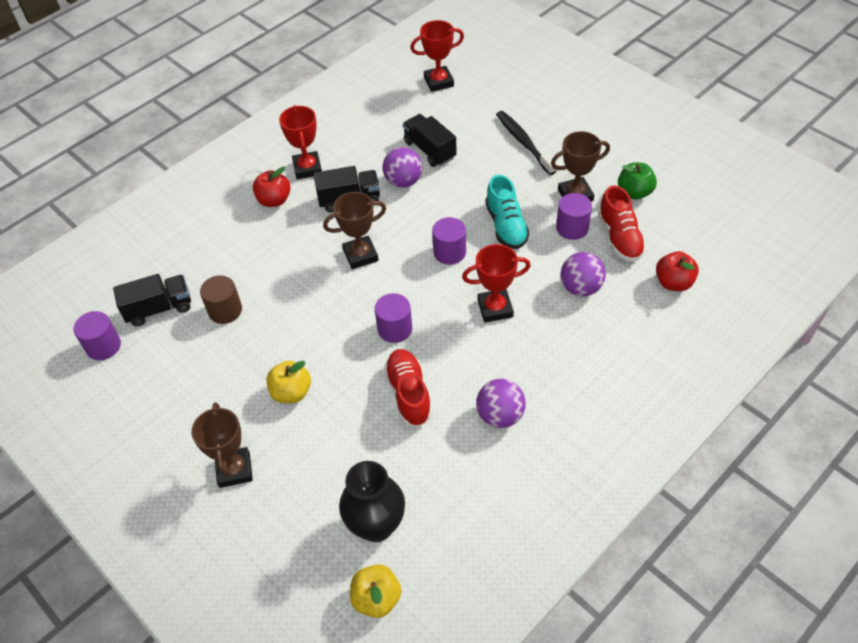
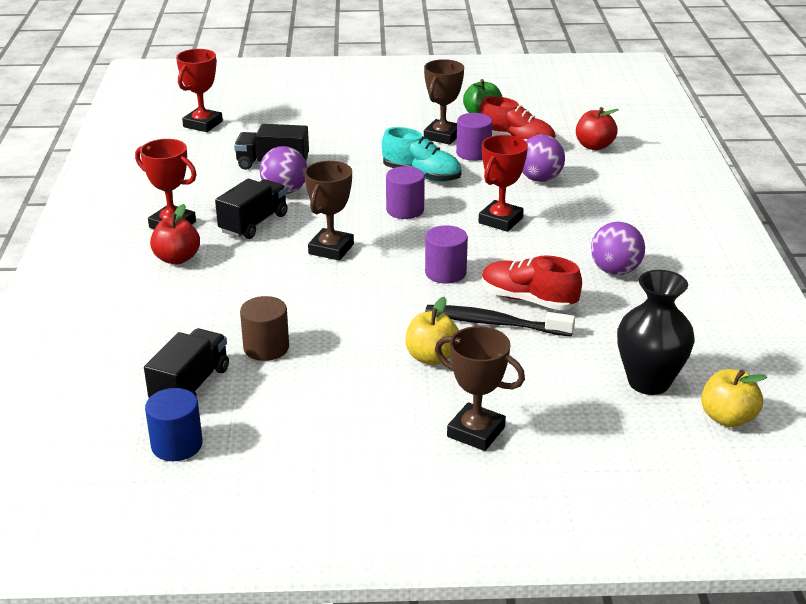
camera: 50 degrees left, 20 degrees down
(103, 346) = (177, 445): purple cylinder -> blue cylinder
(524, 142) = (347, 127): black toothbrush -> black toothbrush (494, 323)

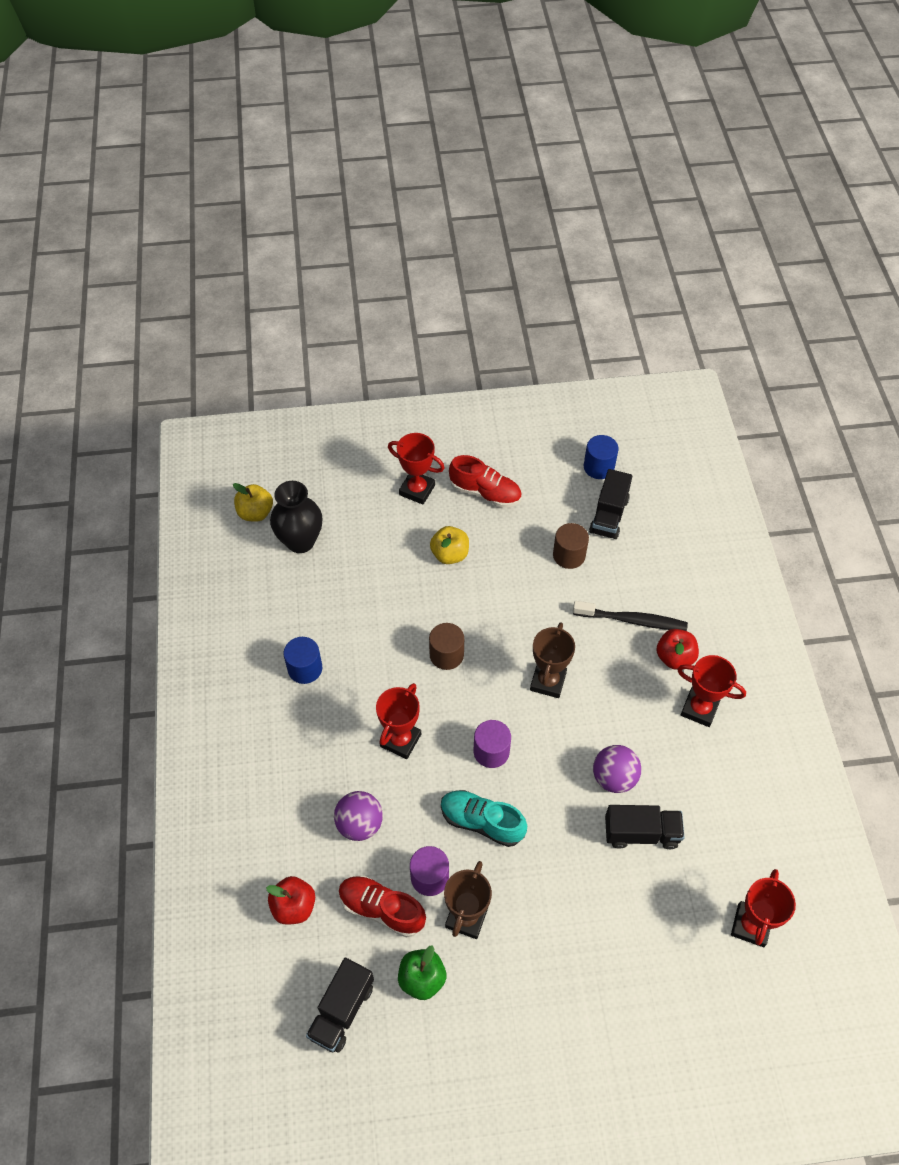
camera: 175 degrees right, 25 degrees up
(254, 223) = (626, 716): black truck -> black truck (342, 1010)
(445, 273) = (446, 655): purple cylinder -> brown cylinder
(476, 432) = (417, 490): brown trophy -> red trophy
(494, 323) = (405, 594): black toothbrush -> black toothbrush (632, 620)
(528, 300) = (379, 624): red shoe -> red shoe (485, 492)
(615, 271) = (305, 668): purple ball -> blue cylinder

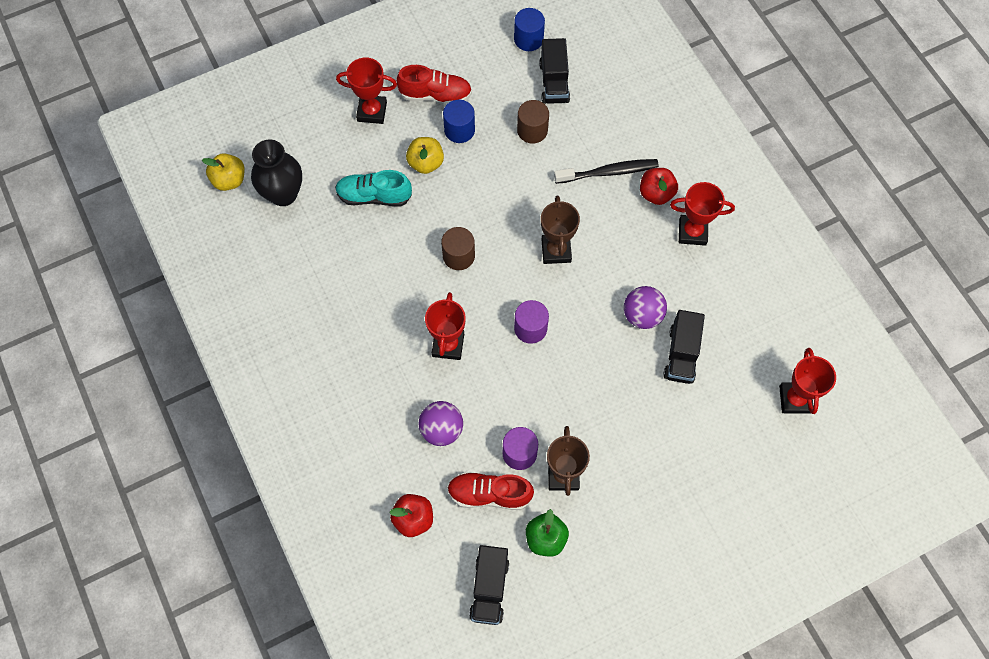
camera: 20 degrees left, 10 degrees up
(305, 668) = (337, 310): blue cylinder -> blue cylinder (459, 130)
(482, 822) = (545, 391): turquoise shoe -> turquoise shoe (374, 196)
(641, 833) = (681, 354): black truck -> black truck turned 120 degrees clockwise

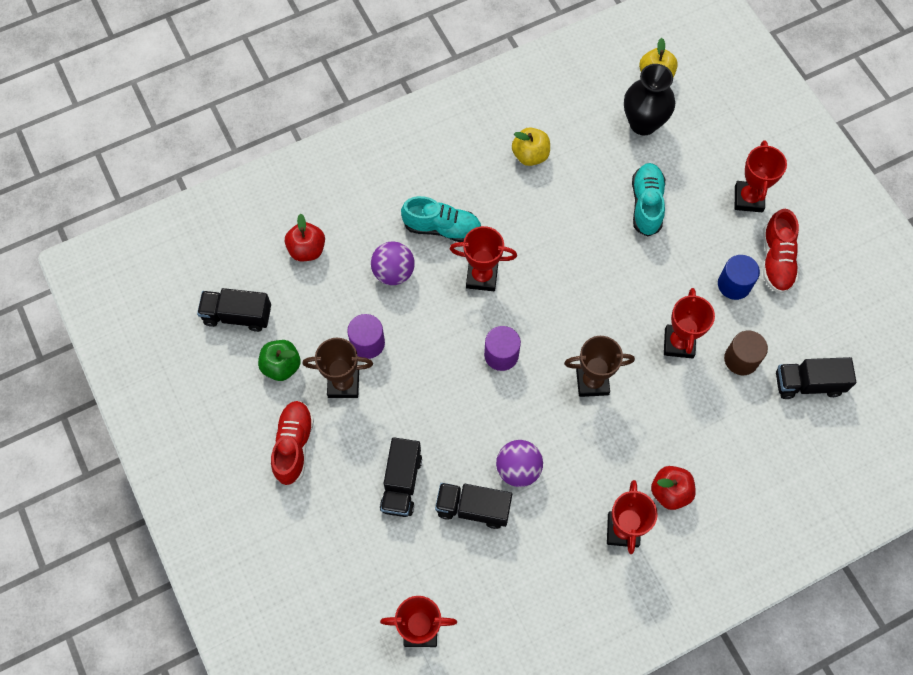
camera: 90 degrees right, 0 degrees up
(392, 382) = (442, 228): none -> turquoise shoe
(426, 163) = (690, 252): yellow apple -> yellow apple (530, 155)
(458, 256) = (581, 285): brown cylinder -> none
(489, 494) = (327, 315): red shoe -> red shoe (294, 445)
(517, 178) = (678, 343): none -> red trophy
(528, 39) = (864, 357): blue cylinder -> none
(608, 172) = (693, 440): black toothbrush -> none
(661, 418) = (401, 483): none -> black truck

